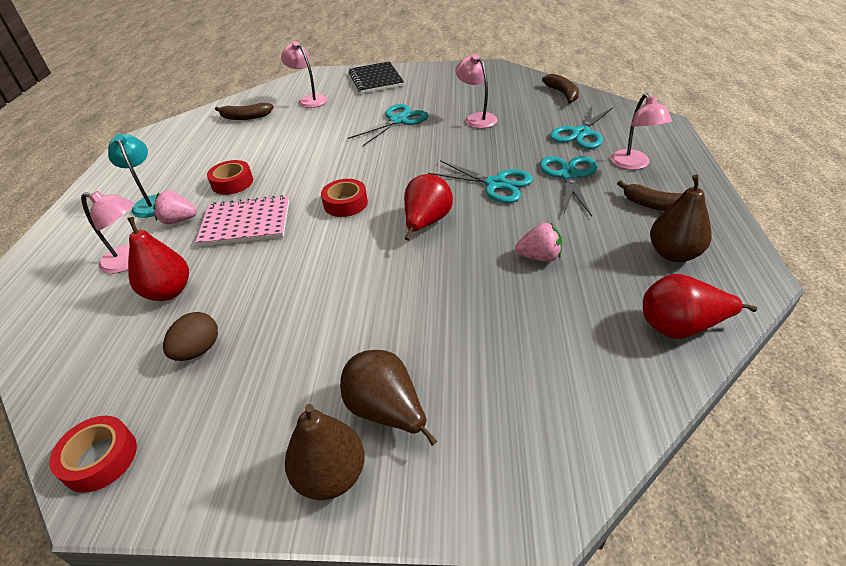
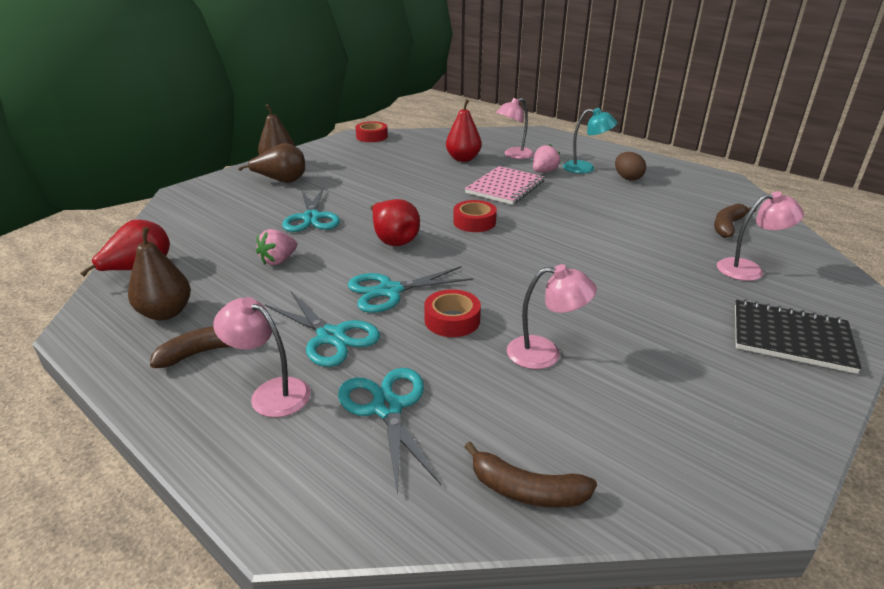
camera: 125 degrees right, 10 degrees down
(198, 350) = (400, 158): brown egg -> brown egg (627, 178)
(232, 183) = (577, 194): red tape -> red tape (452, 320)
(398, 120) = (610, 299): turquoise scissors -> turquoise scissors (311, 218)

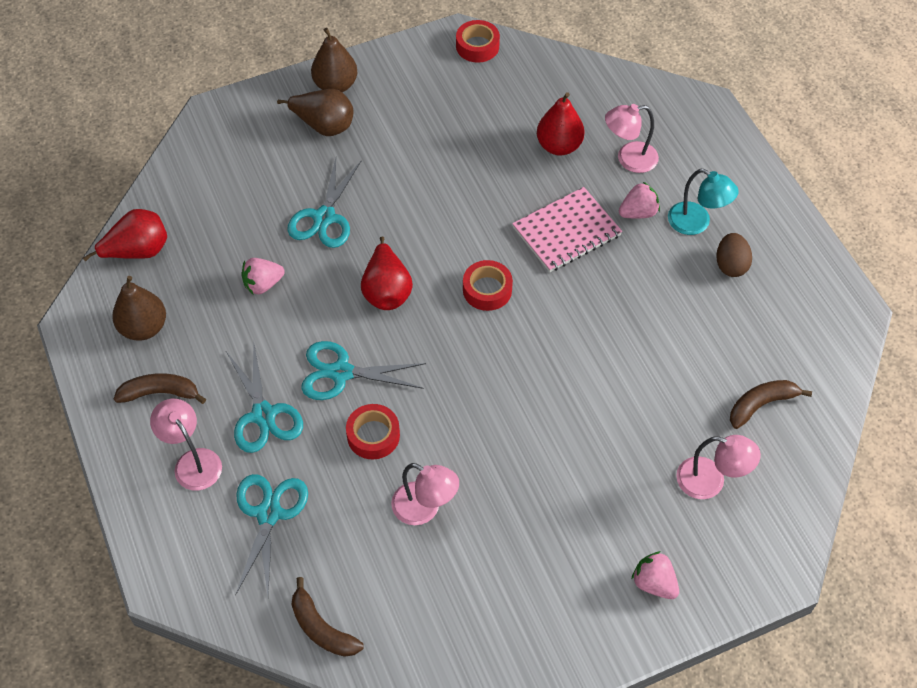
camera: 25 degrees right, 25 degrees up
(791, 338) = (654, 583): black notebook -> pink strawberry

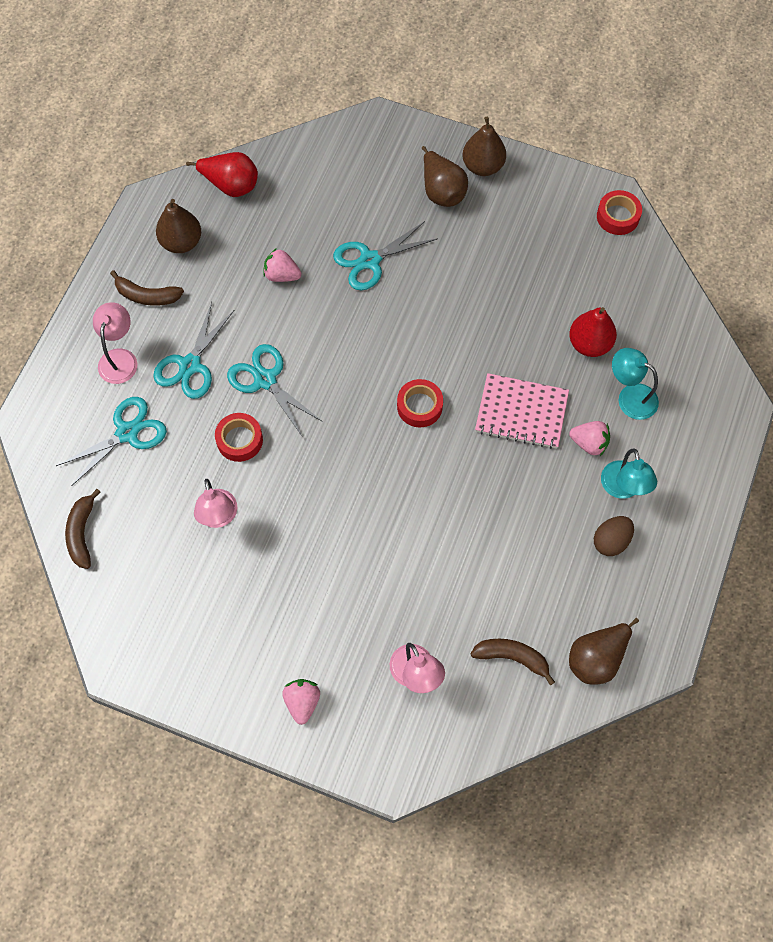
camera: 45 degrees right, 10 degrees up
(160, 393) = (147, 295): brown banana -> brown banana turned 150 degrees clockwise
(387, 291) = (353, 349): red pear -> none
(629, 159) = (630, 397): pink lamp -> turquoise lamp
(815, 352) = (596, 658): none -> brown pear

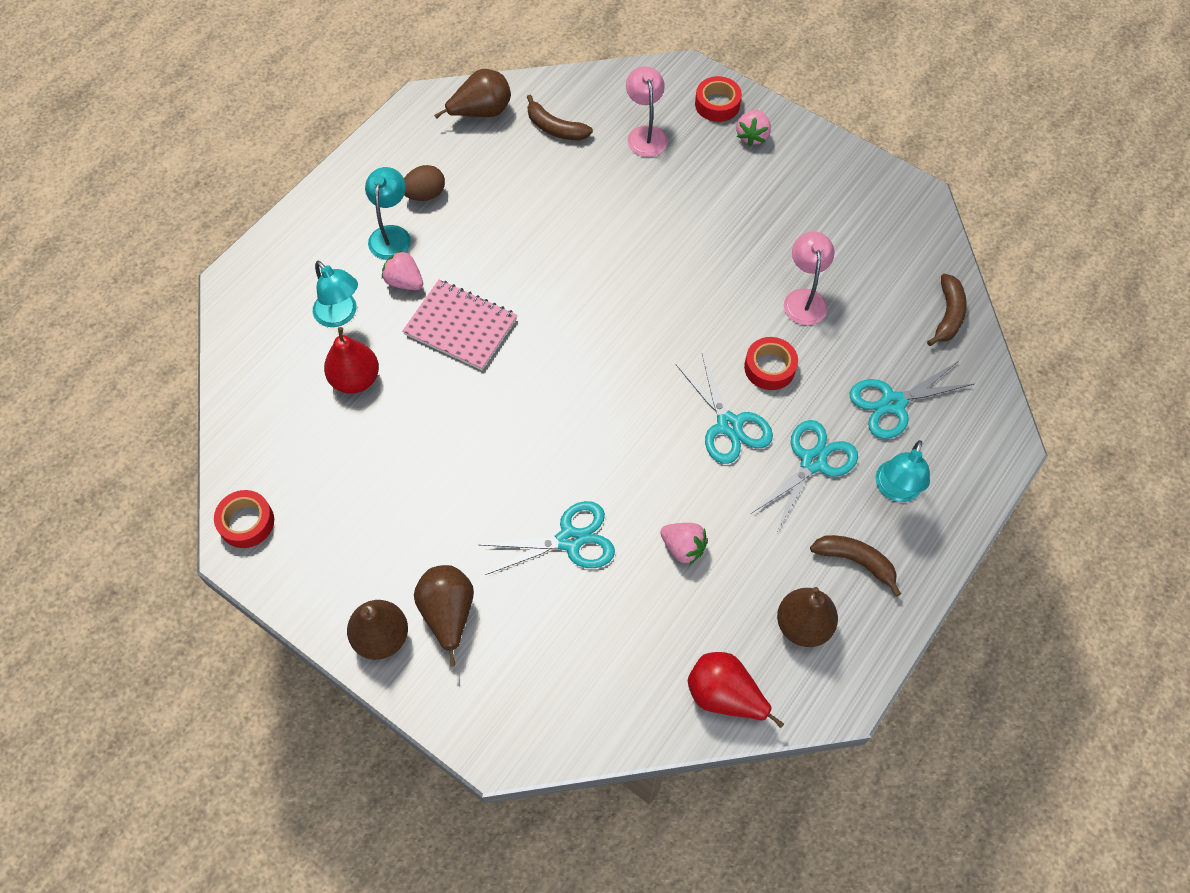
camera: 165 degrees left, 5 degrees down
(120, 358) = (895, 490): pink lamp -> turquoise lamp
(419, 406) = (566, 357): red tape -> red tape (717, 104)

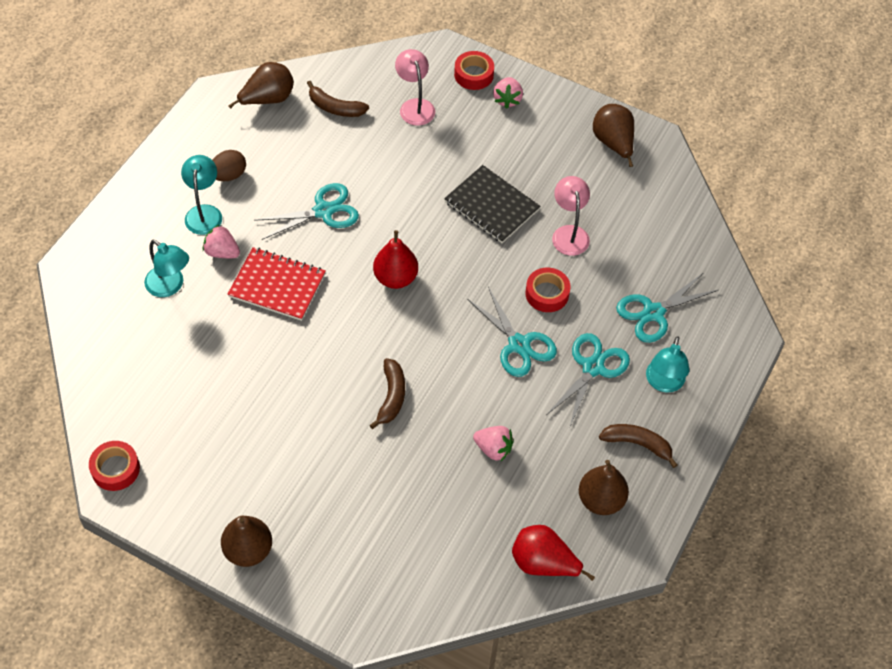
camera: 10 degrees left, 5 degrees down
(355, 379) = (192, 339): red pear -> red pear (395, 278)
(448, 614) = (302, 524): brown pear -> brown pear (613, 143)
(460, 326) = (277, 285): pink notebook -> red notebook
(570, 540) = (397, 453): turquoise scissors -> turquoise scissors (323, 211)
(718, 258) = (491, 206): none -> black notebook
(947, 315) = (690, 235): brown banana -> brown banana (391, 397)

